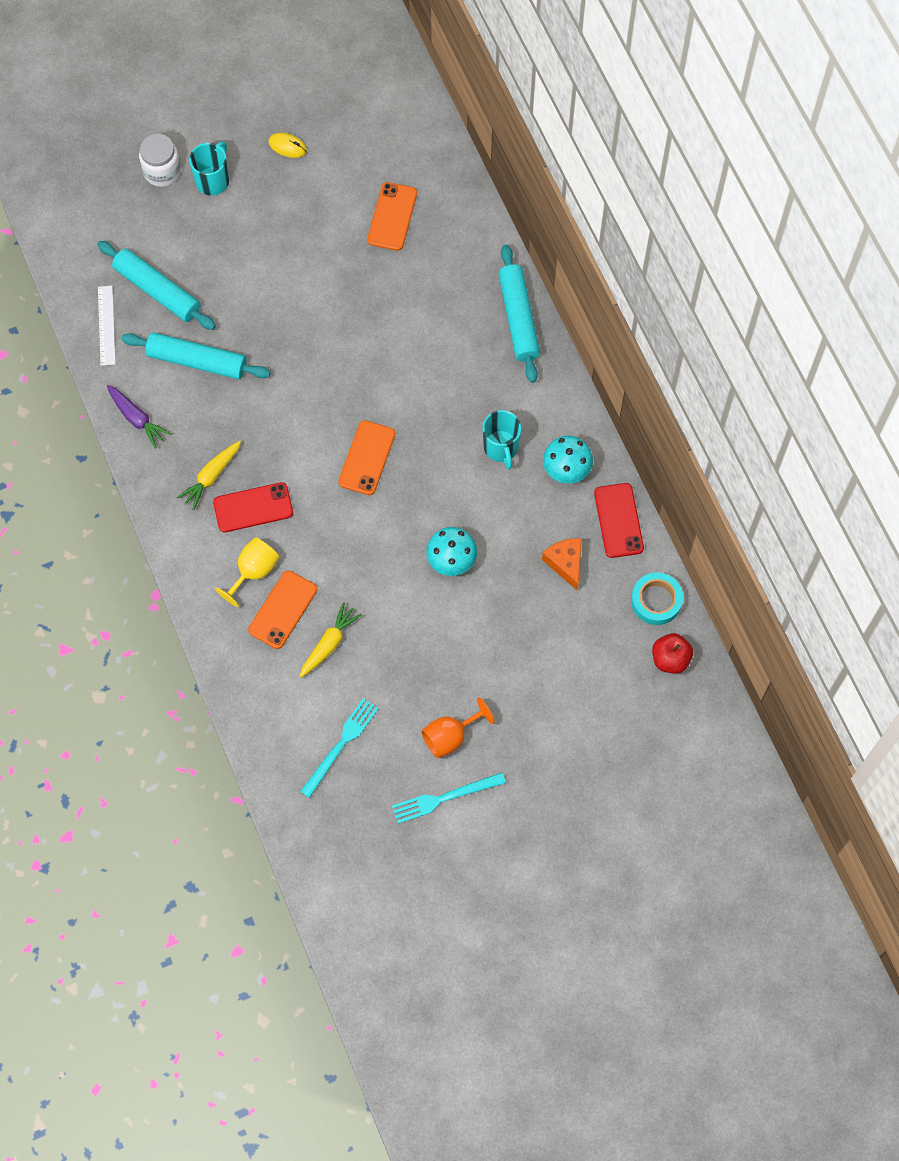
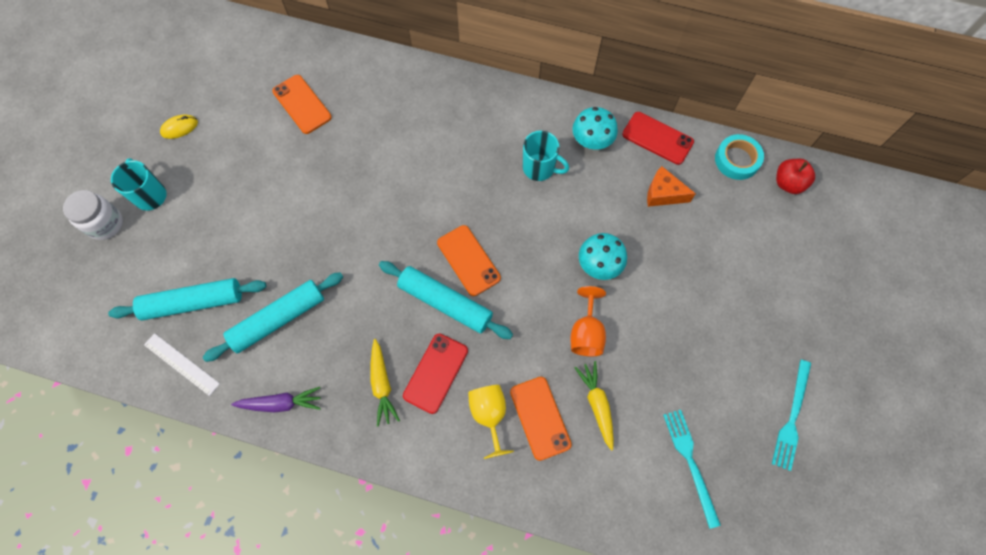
camera: 50 degrees left, 0 degrees up
(450, 736) = (742, 374): orange goblet -> orange goblet (586, 333)
(518, 318) = (453, 86): turquoise rolling pin -> turquoise rolling pin (445, 302)

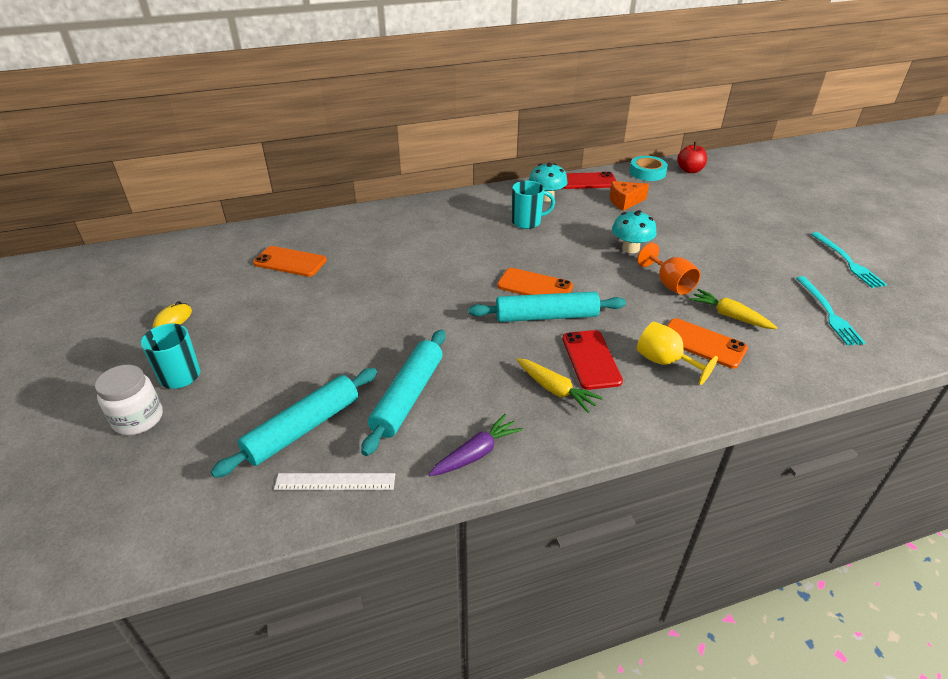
camera: 35 degrees left, 30 degrees down
(690, 462) = (829, 313): turquoise fork -> turquoise fork turned 135 degrees counterclockwise

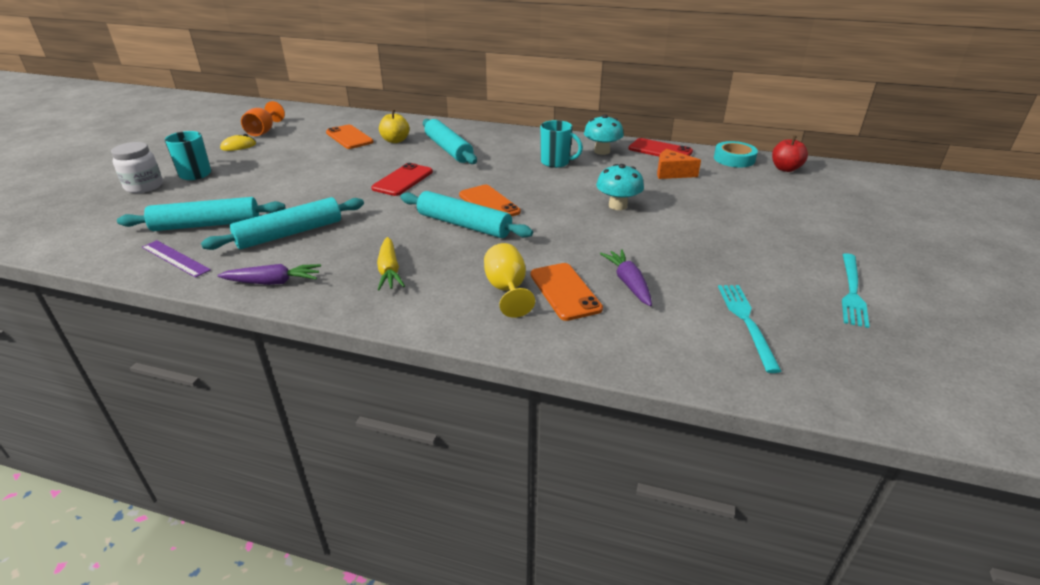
camera: 35 degrees right, 5 degrees down
(335, 482) = (175, 258): white ruler -> purple ruler
(346, 249) = (395, 140): none -> yellow apple
(414, 241) = (448, 149): none -> turquoise rolling pin
(591, 359) = (449, 264): red phone -> red phone (403, 180)
(669, 284) = (610, 241): orange goblet -> orange goblet (263, 131)
(729, 316) = (628, 283): yellow carrot -> purple carrot
(829, 313) = (746, 322): turquoise fork -> turquoise fork turned 150 degrees clockwise

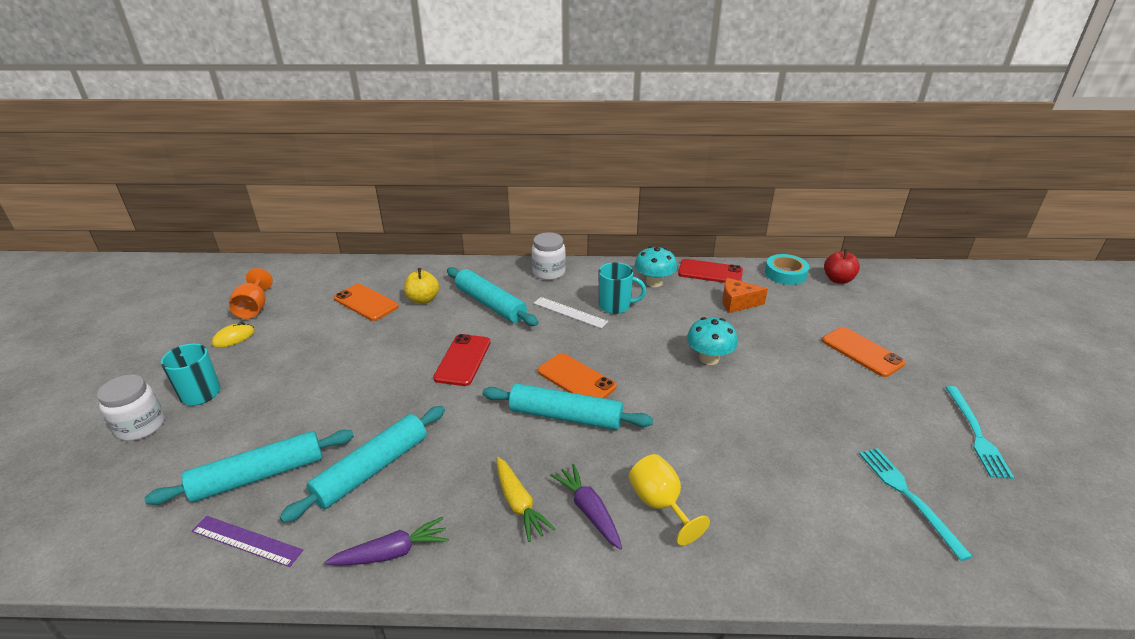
camera: 15 degrees left, 0 degrees up
(512, 135) = (549, 272): none -> white jar
(512, 162) = (570, 312): none -> white ruler
(565, 291) = (719, 493): orange phone -> orange phone (862, 352)
(628, 283) = (775, 467): purple carrot -> purple carrot (589, 511)

